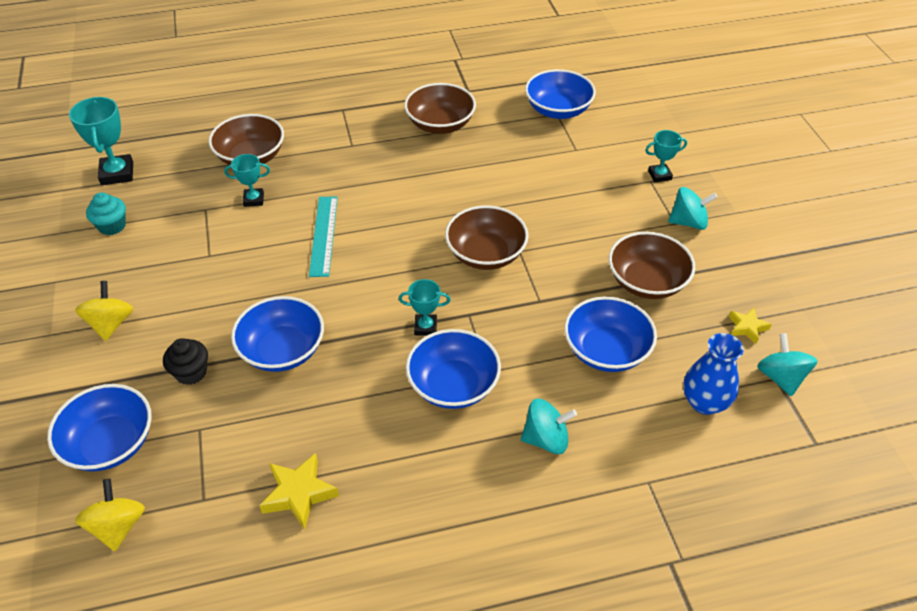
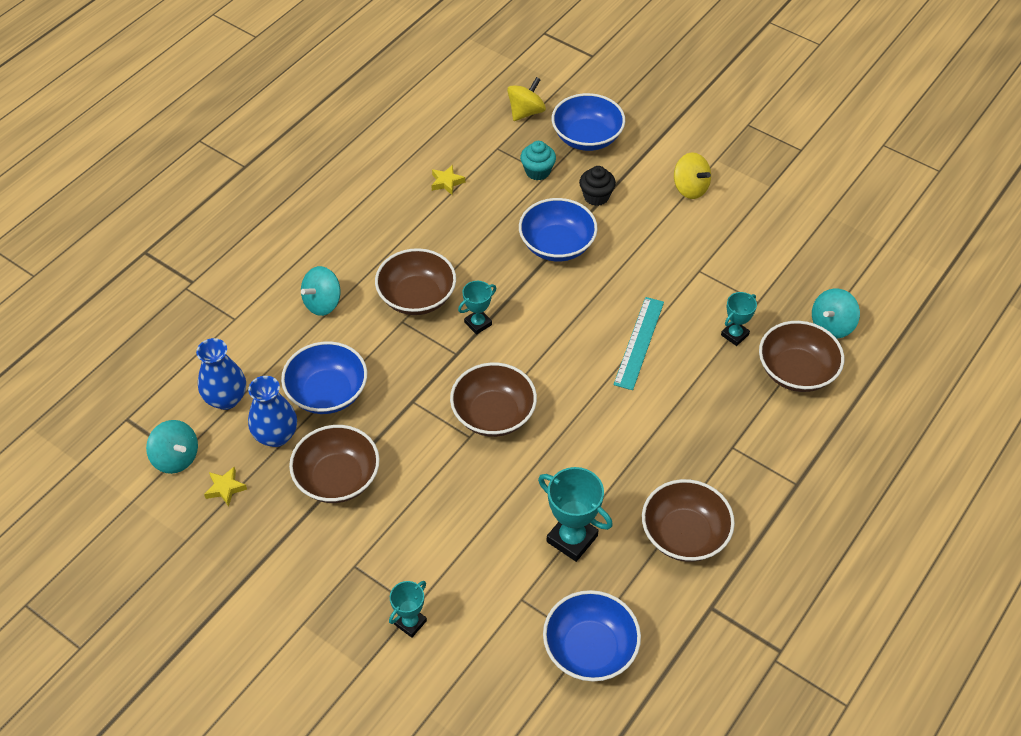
camera: 140 degrees right, 5 degrees up
(112, 226) = (800, 243): turquoise cupcake -> turquoise cupcake (537, 171)
(117, 173) = (871, 282): turquoise trophy -> turquoise trophy (572, 539)
(118, 526) = (526, 112): yellow spinning top -> yellow spinning top turned 90 degrees counterclockwise
(299, 494) = (446, 182): yellow star -> yellow star, size x0.62
(323, 235) = (639, 343): turquoise ruler -> turquoise ruler turned 60 degrees clockwise
(453, 385) = (417, 297): blue bowl -> brown bowl
(677, 342) = (276, 436): none -> blue vase
(688, 222) = (342, 575): turquoise spinning top -> turquoise spinning top (831, 325)

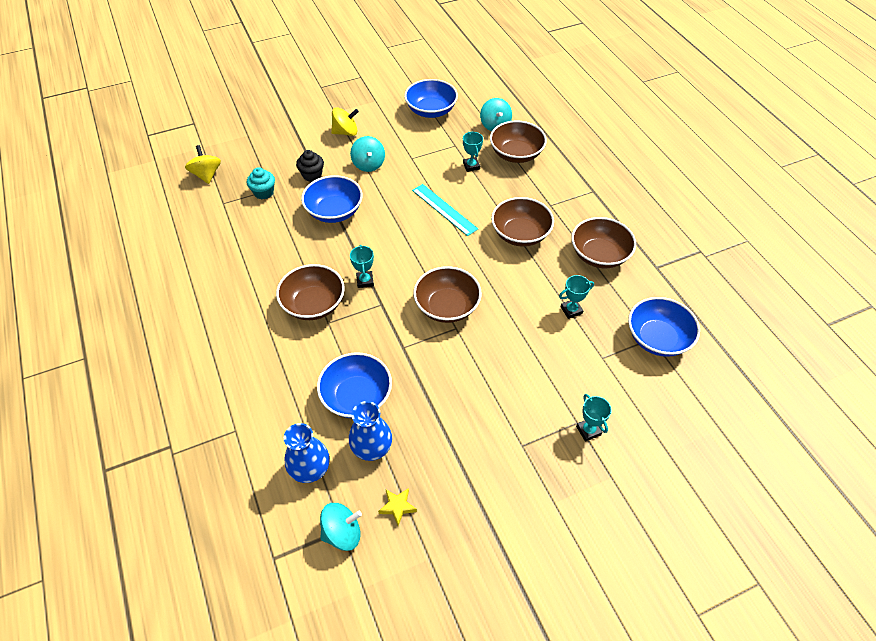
camera: 60 degrees left, 0 degrees up
(323, 303) = (270, 364): turquoise spinning top -> turquoise spinning top (368, 164)
(337, 478) = (439, 423): brown bowl -> brown bowl (520, 234)
(446, 182) = (226, 242): yellow star -> none
(572, 539) = (571, 310): turquoise trophy -> turquoise trophy, size x0.60
(587, 137) = (259, 157): blue bowl -> blue bowl (431, 110)

